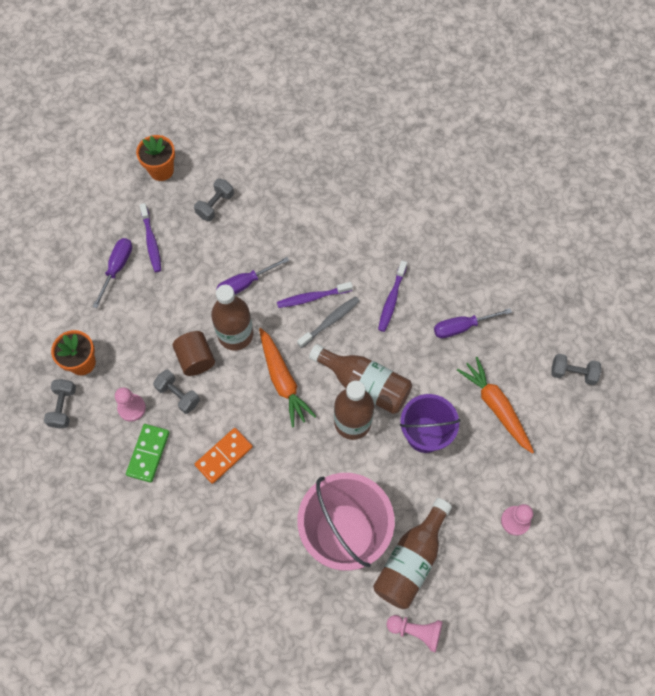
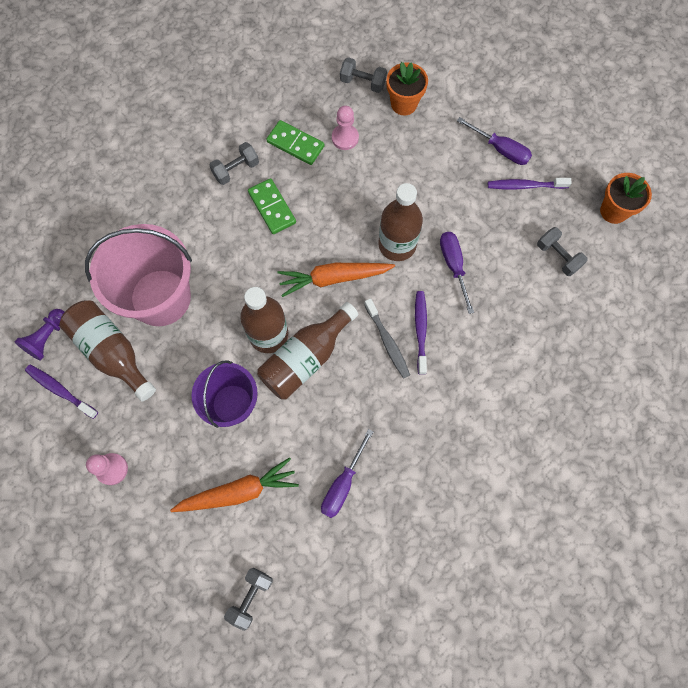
camera: 105 degrees right, 5 degrees up
(178, 395) = (346, 180): grey dumbbell -> grey dumbbell (236, 169)
(196, 359) = (380, 202): brown cylinder -> none
(224, 456) = (272, 207): orange domino -> green domino
(391, 300) = (396, 415): purple toothbrush -> purple toothbrush (60, 390)
(416, 631) = (47, 337): pink pawn -> purple pawn
(462, 327) = (343, 484): purple screwdriver -> purple screwdriver turned 150 degrees counterclockwise

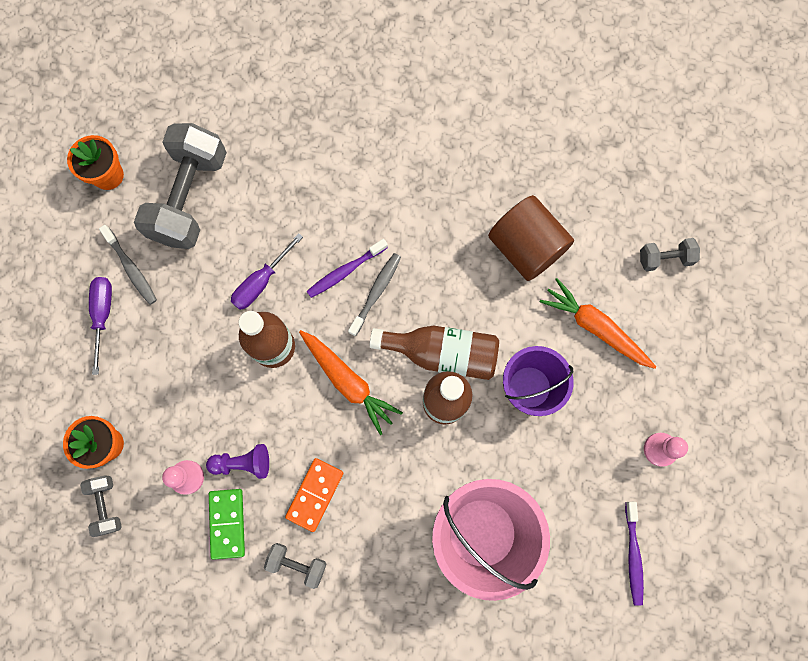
camera: 125 degrees left, 5 degrees up
(47, 337) = (597, 612): purple pawn -> purple pawn (243, 463)
(112, 352) = (564, 536): brown bottle -> none
(272, 207) = (314, 494): green domino -> orange domino
(343, 484) = (526, 247): purple screwdriver -> brown cylinder
(525, 186) = (131, 268): purple toothbrush -> grey toothbrush
(558, 256) = (190, 197): grey dumbbell -> grey dumbbell, size x2.17

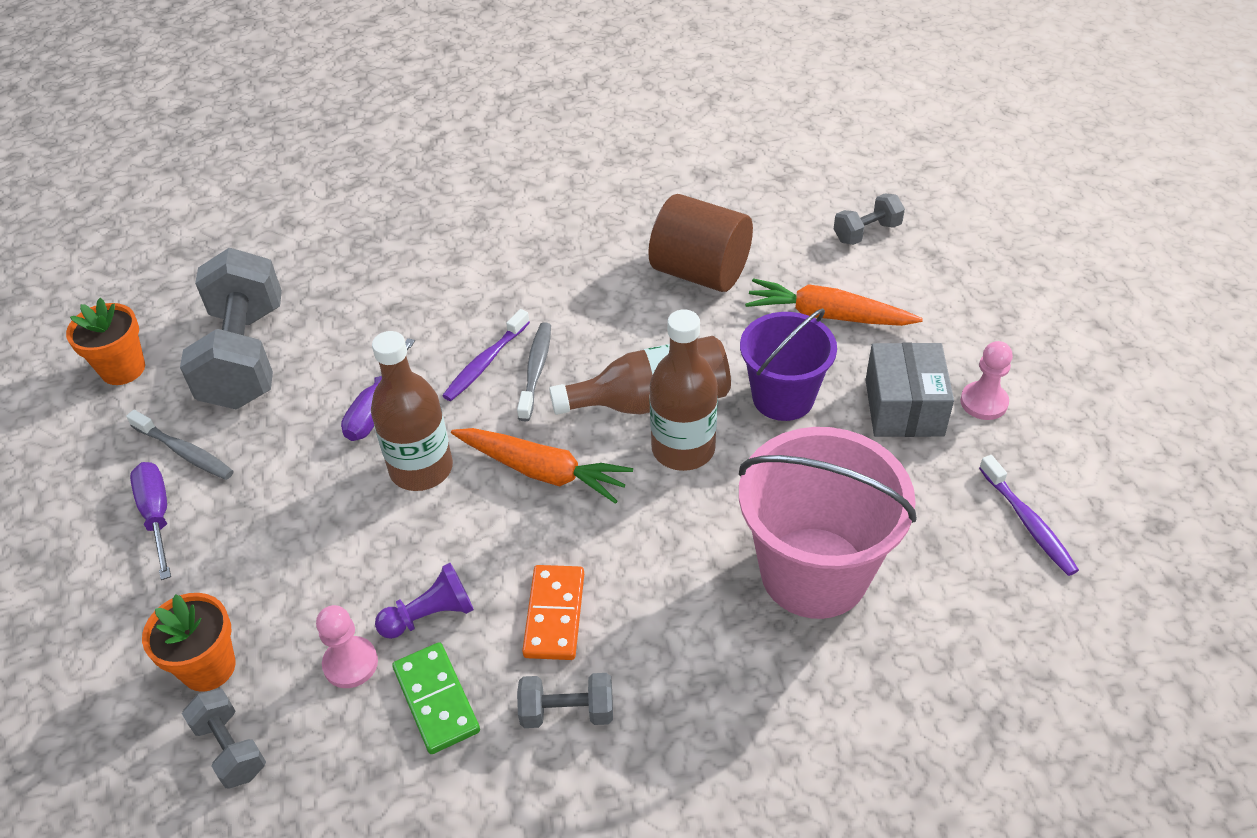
camera: 20 degrees left, 30 degrees down
(604, 430) = (904, 407): none -> grey box

